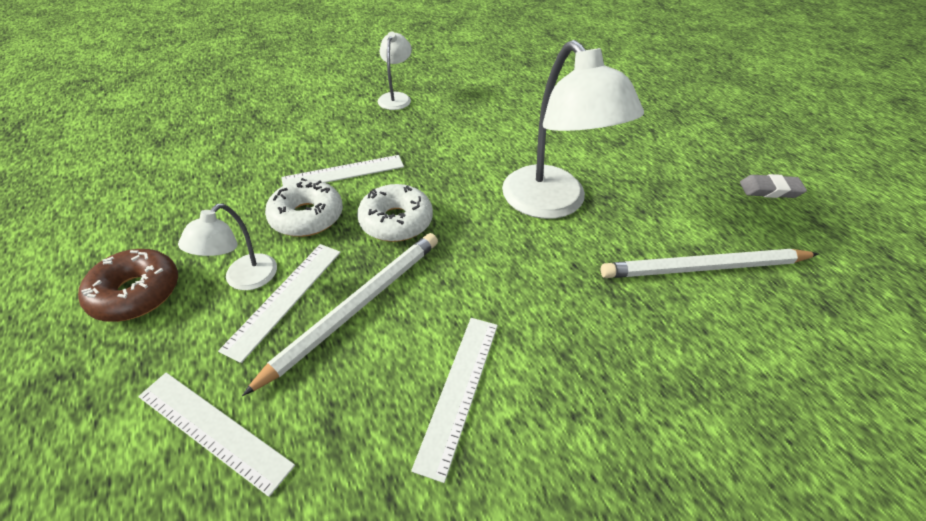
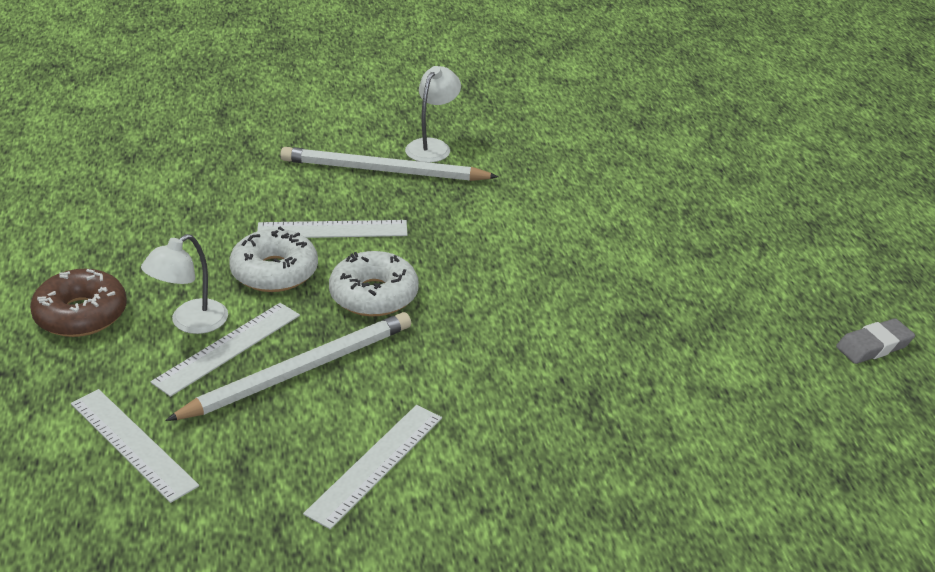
camera: 15 degrees right, 10 degrees down
(553, 203) = (572, 310): white lamp -> none
(704, 268) = (718, 412): white pencil -> white pencil (383, 171)
(770, 190) = (874, 346): grey eraser -> grey eraser turned 45 degrees counterclockwise

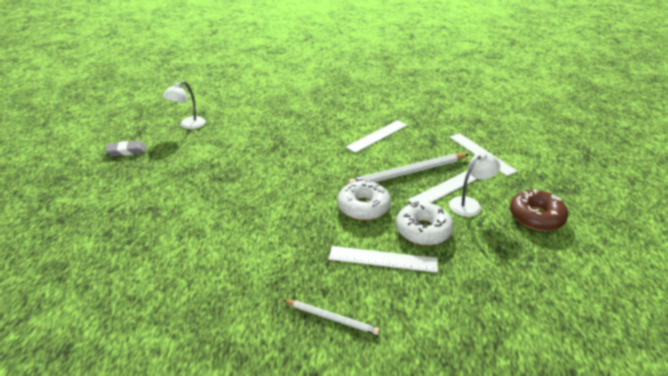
camera: 165 degrees left, 0 degrees up
(383, 171) = (331, 318): white pencil -> white pencil, size x0.54
(432, 146) = (277, 346): white lamp -> white lamp (188, 125)

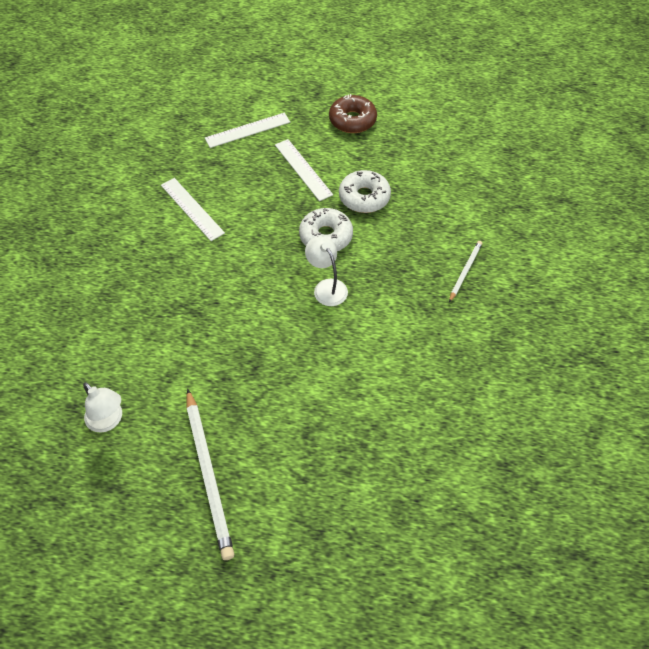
camera: 85 degrees left, 20 degrees up
(127, 151) = (166, 492): grey eraser -> none
(383, 259) = (400, 231): white ruler -> none
(408, 173) = (273, 193): white pencil -> white pencil (209, 474)
(469, 204) = (330, 158): white lamp -> white lamp (326, 287)

